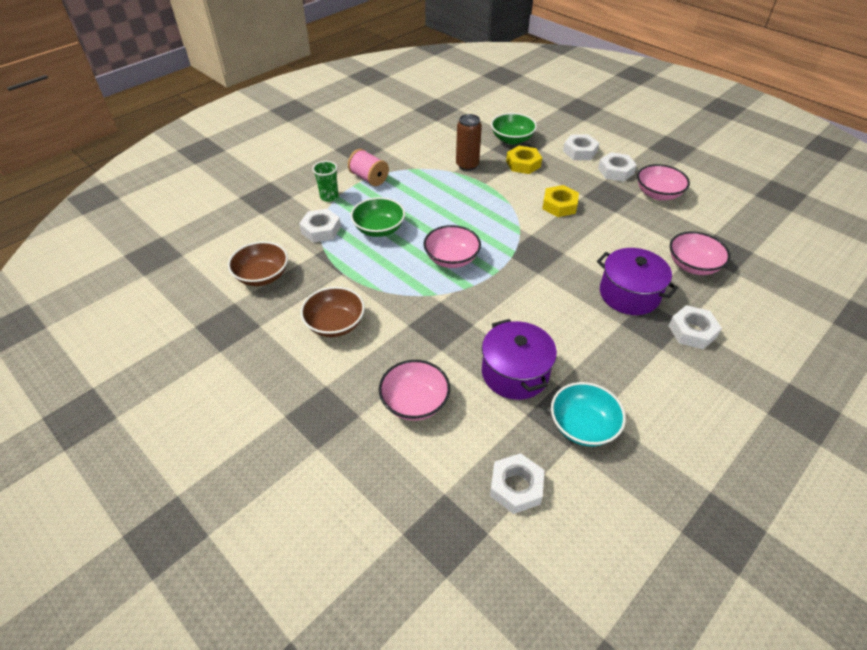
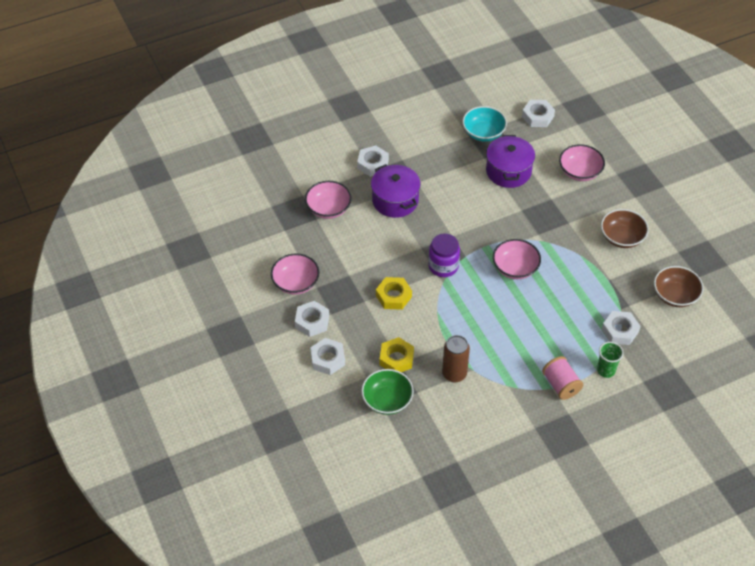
camera: 160 degrees left, 5 degrees up
(379, 229) = (567, 316): green bowl -> none
(529, 242) = (443, 266): none -> purple jar

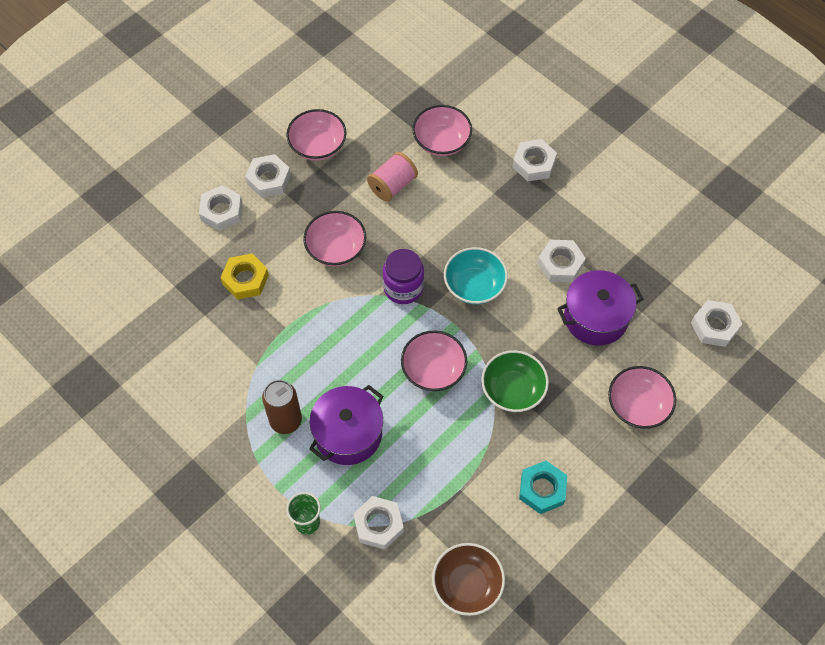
camera: 70 degrees right, 10 degrees up
(387, 400) = (183, 288): green bowl -> green bowl (513, 390)
(393, 296) = (336, 249): yellow nut -> pink bowl
(395, 200) = (486, 205): purple pot -> purple pot (348, 434)
(454, 374) = (243, 347): brown can -> brown can (286, 420)
(460, 176) = (560, 264): none -> white nut
(483, 133) = (649, 269): turquoise bowl -> turquoise bowl (474, 285)
(561, 385) = (266, 472): pink spool -> pink spool (392, 185)
(622, 237) = (542, 489): brown bowl -> turquoise nut

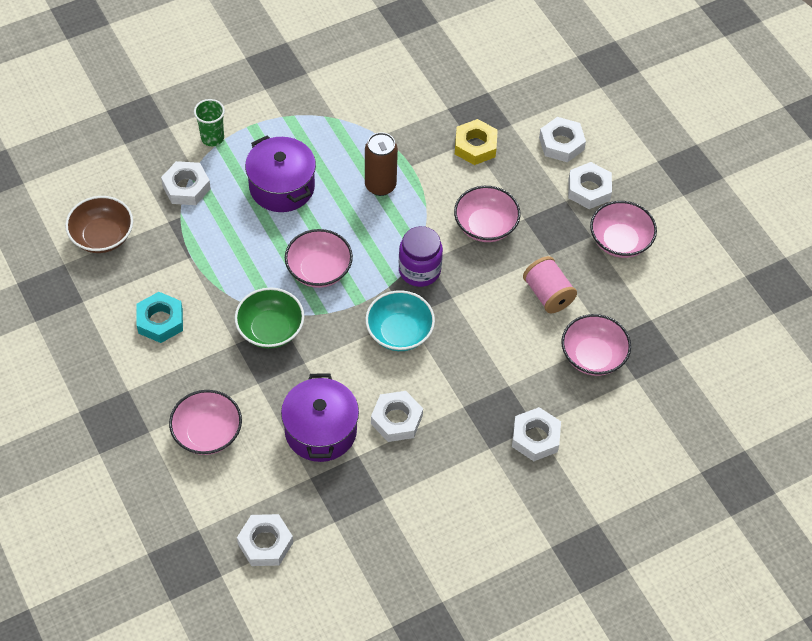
camera: 105 degrees right, 5 degrees down
(286, 420) = (314, 144): brown can -> brown can (380, 185)

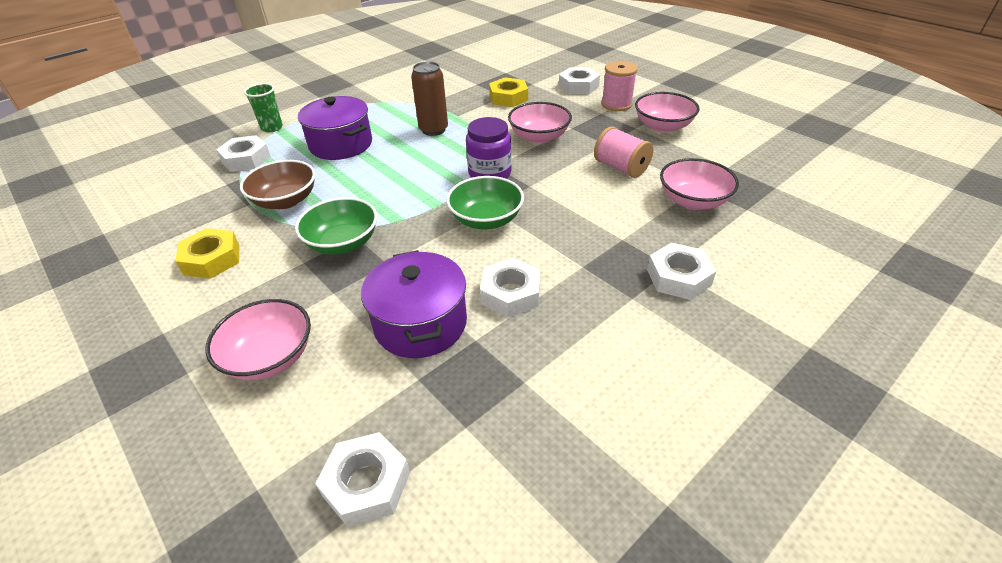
camera: 10 degrees left, 15 degrees down
(102, 236) = (152, 205): brown bowl -> brown bowl (285, 201)
(160, 321) = (212, 259): turquoise nut -> yellow nut
(319, 270) = (388, 190): pink bowl -> none
(399, 332) = (486, 219): turquoise bowl -> green bowl
(589, 189) = (616, 104): white nut -> pink spool

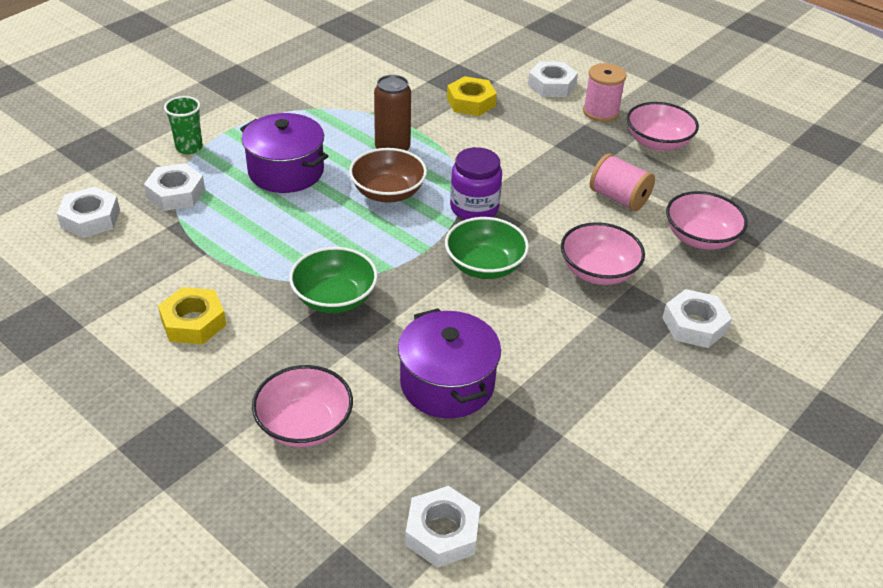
camera: 10 degrees left, 0 degrees up
(285, 201) = (248, 248): brown bowl -> brown bowl (388, 192)
(511, 293) = (530, 348): white nut -> white nut (90, 218)
(539, 137) = (519, 158): pink bowl -> pink bowl (598, 271)

